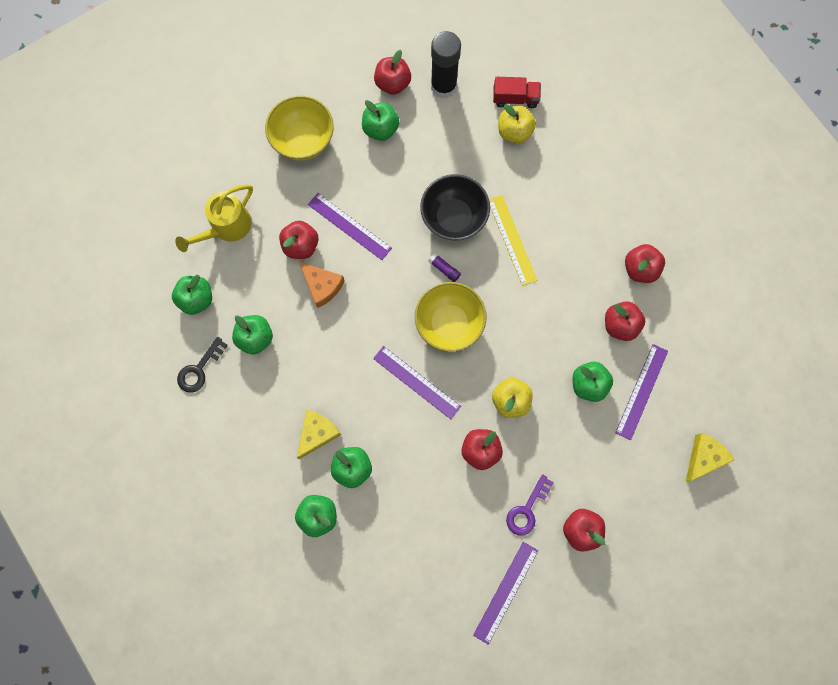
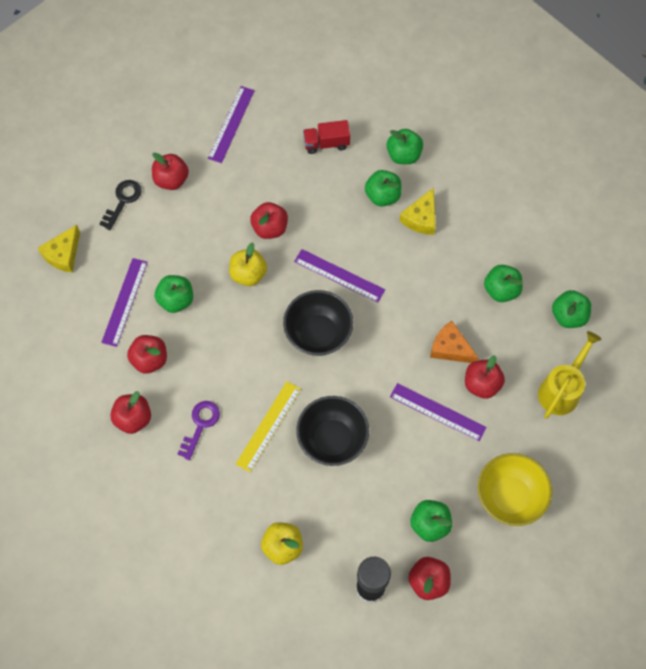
camera: 170 degrees right, 10 degrees down
(199, 369) = (545, 254): black key -> black key (123, 201)
(444, 269) = (332, 384): purple glue stick -> none
(449, 323) = (318, 333): yellow bowl -> black bowl
(512, 240) = (268, 426): yellow ruler -> yellow ruler turned 60 degrees clockwise
(515, 98) = (287, 587): red truck -> red truck (326, 143)
(527, 510) = (221, 187): purple key -> purple key (200, 425)

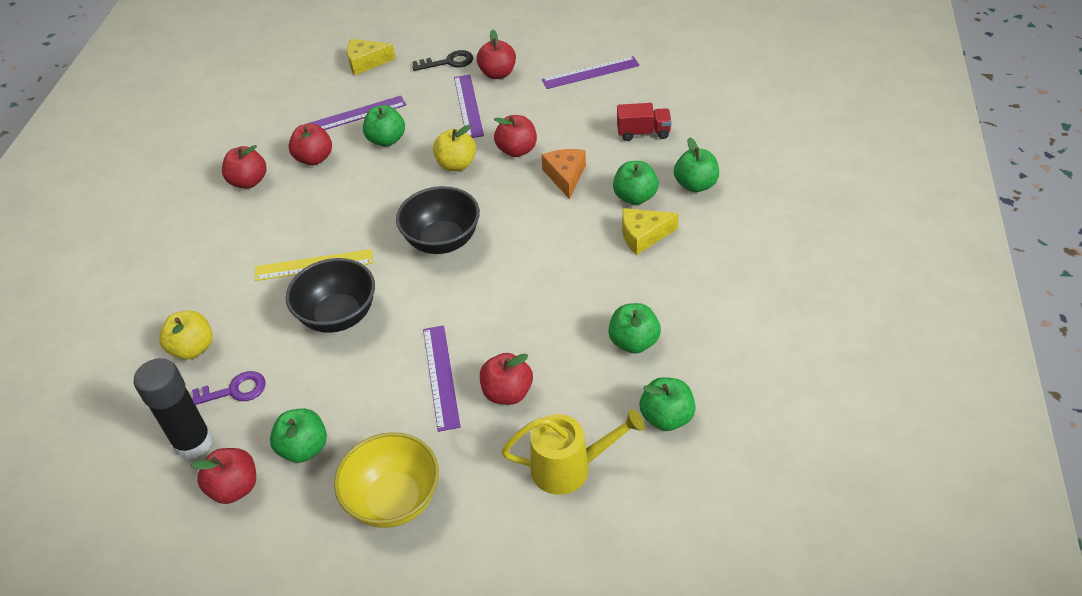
camera: 55 degrees right, 20 degrees down
(200, 425) = (277, 223): purple key -> purple key (232, 391)
(326, 143) = (643, 133): red truck -> red truck turned 135 degrees clockwise
(339, 275) = (518, 219): purple ruler -> purple ruler (468, 106)
(450, 348) = (523, 342): orange cheese -> orange cheese (565, 176)

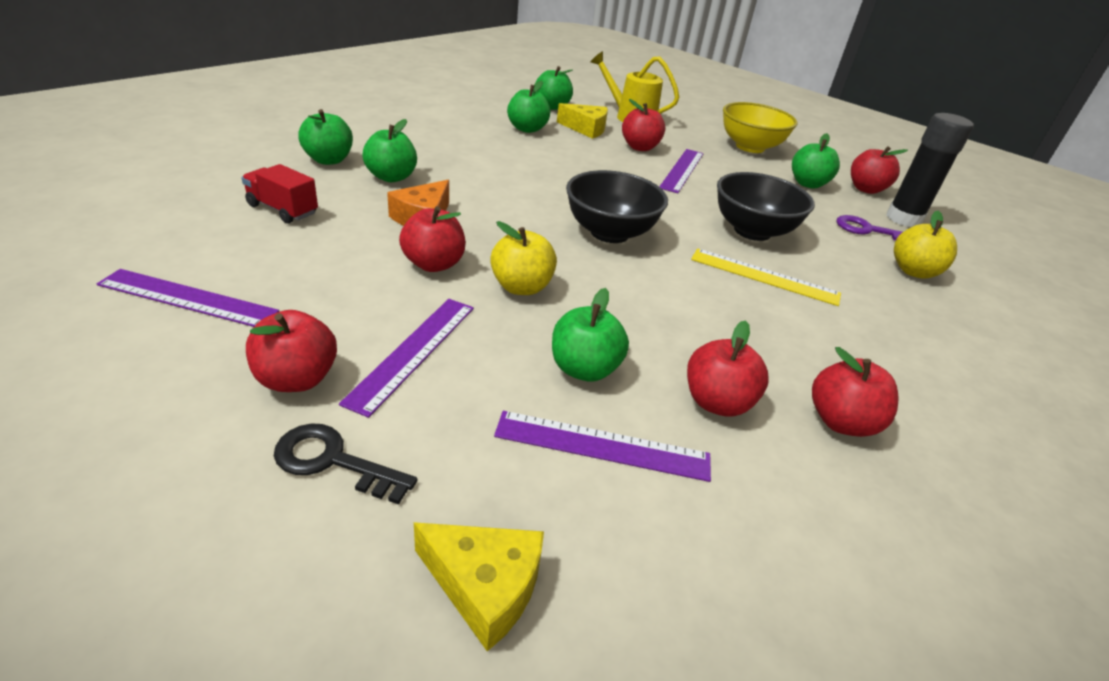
camera: 155 degrees left, 10 degrees down
(643, 235) = (430, 158): yellow cheese -> yellow cheese (586, 129)

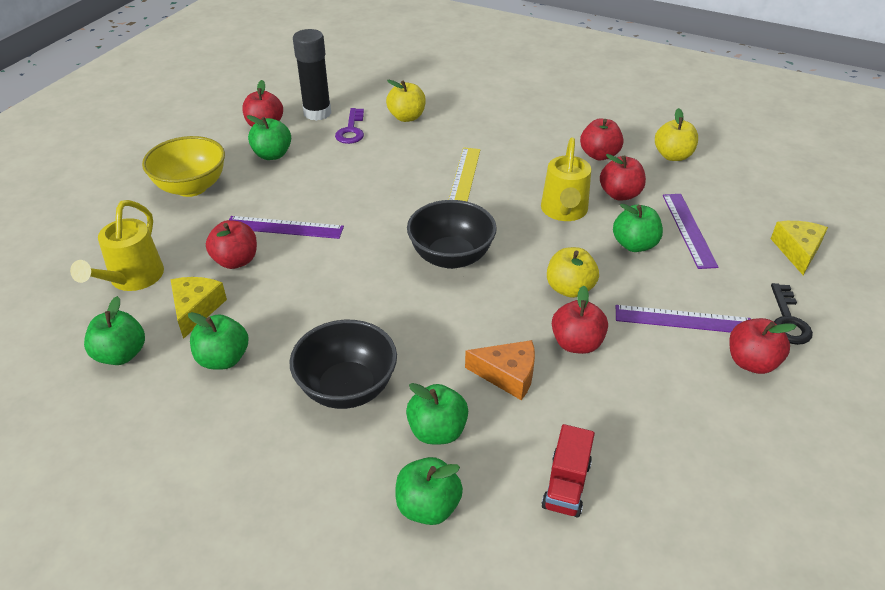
camera: 100 degrees left, 5 degrees up
(188, 298) = (735, 467): purple ruler -> none
(678, 332) = (564, 212): none -> yellow watering can
(752, 231) = (393, 184): black bowl -> black bowl (347, 388)
(853, 532) = (672, 156): none -> yellow apple

